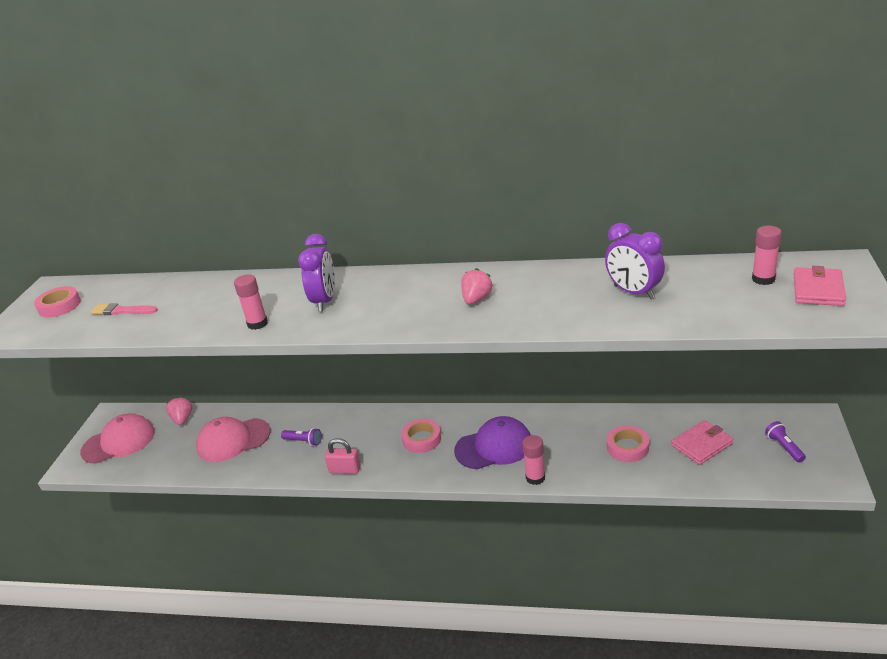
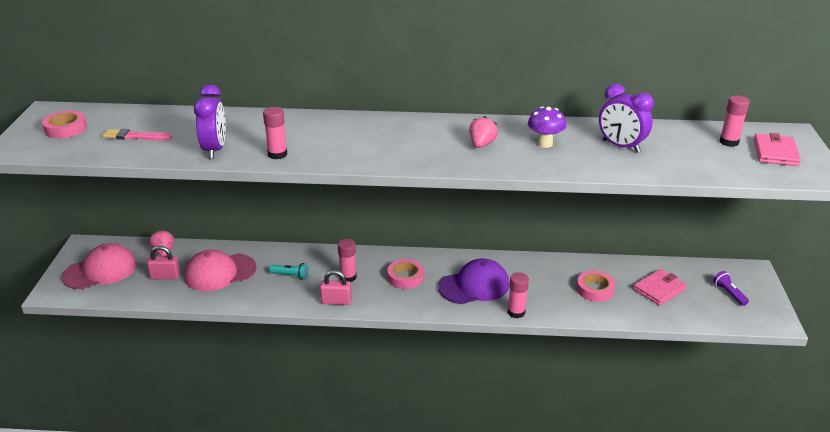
camera: 10 degrees left, 0 degrees up
(179, 446) = (165, 276): none -> pink padlock
(303, 441) = (291, 276): purple flashlight -> turquoise flashlight
(324, 301) = (338, 138): purple clock -> purple clock (214, 150)
(361, 441) = (348, 277): none -> pink glue stick
(547, 294) = (544, 144): none -> purple mushroom

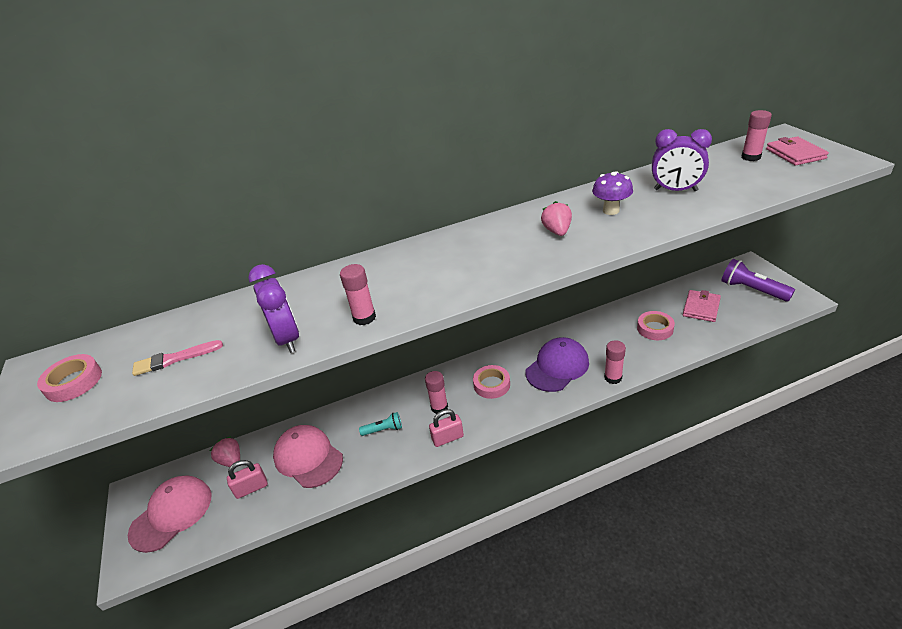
camera: 20 degrees left, 5 degrees up
(220, 272) = (308, 458): pink cap -> pink cap turned 90 degrees clockwise
(729, 293) = (752, 290): purple flashlight -> purple flashlight, size x1.80

